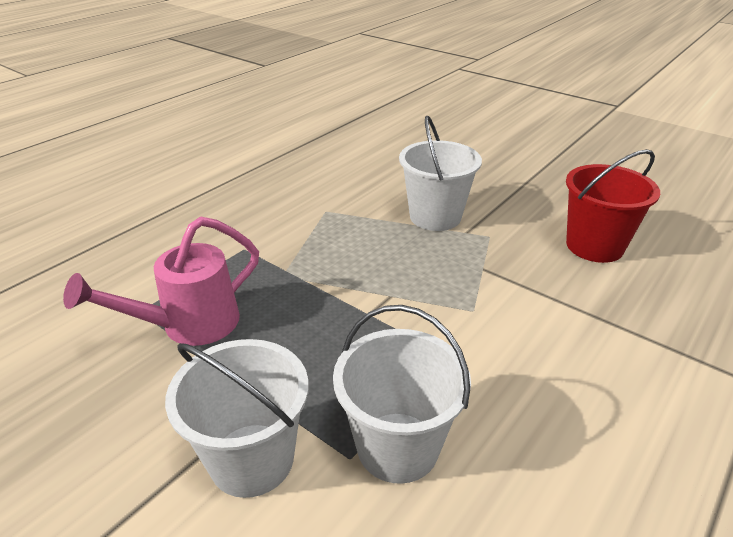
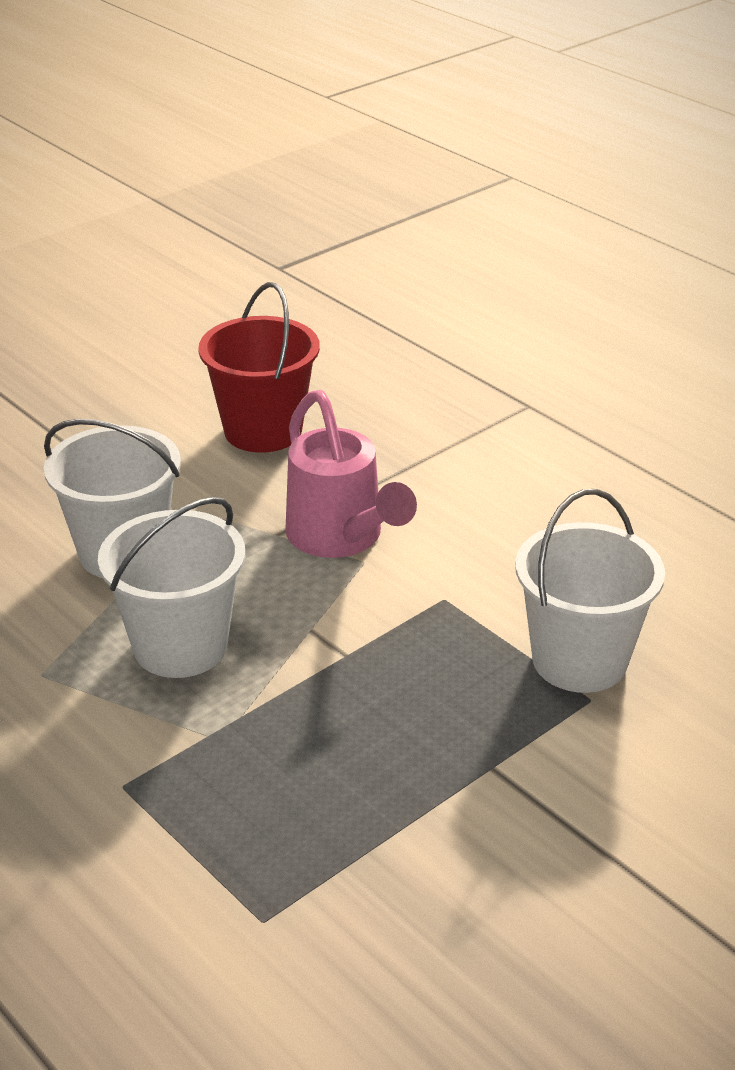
camera: 80 degrees left, 0 degrees up
(189, 325) = (319, 852): pink watering can -> pink watering can (341, 538)
(251, 459) = (586, 781): white bucket -> white bucket (180, 646)

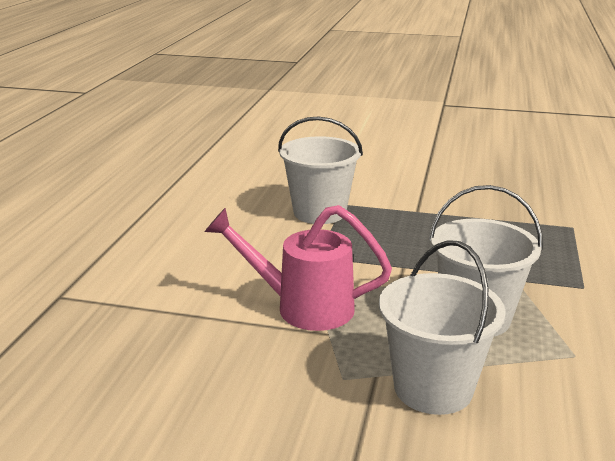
camera: 125 degrees left, 10 degrees down
(263, 431) = (199, 402): red bucket -> none
(341, 538) = (303, 307): pink watering can -> pink watering can turned 105 degrees counterclockwise

